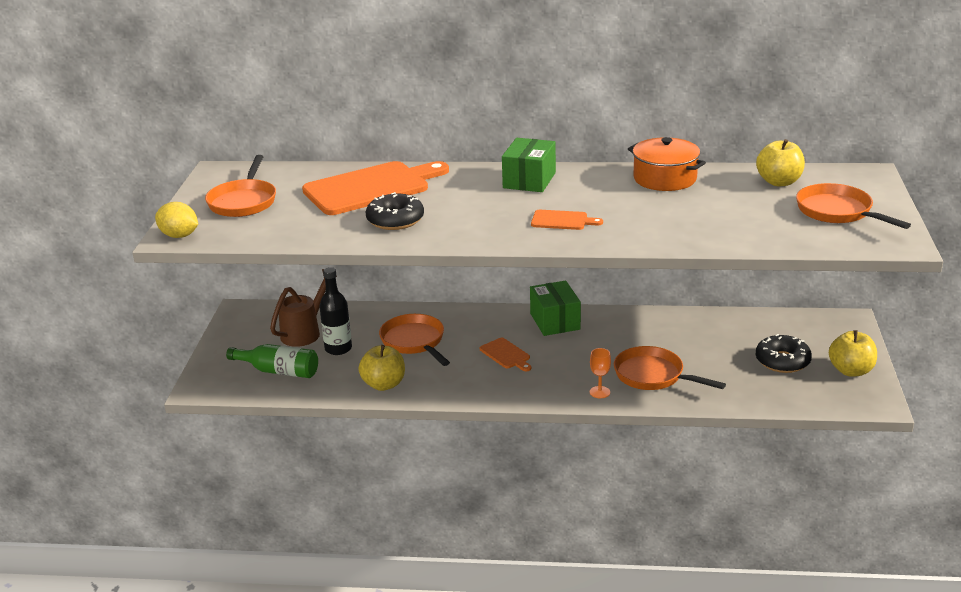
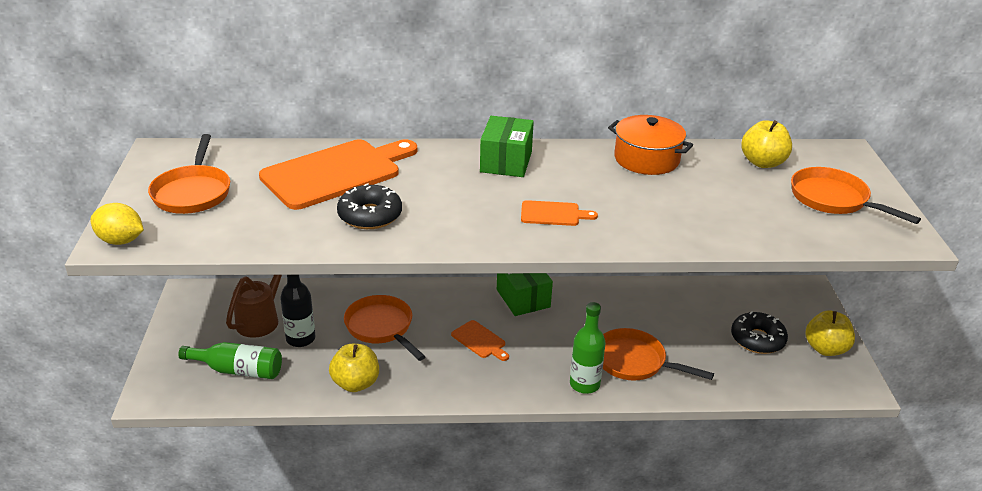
camera: 10 degrees left, 5 degrees up
(599, 392) = (584, 384): orange goblet -> green bottle

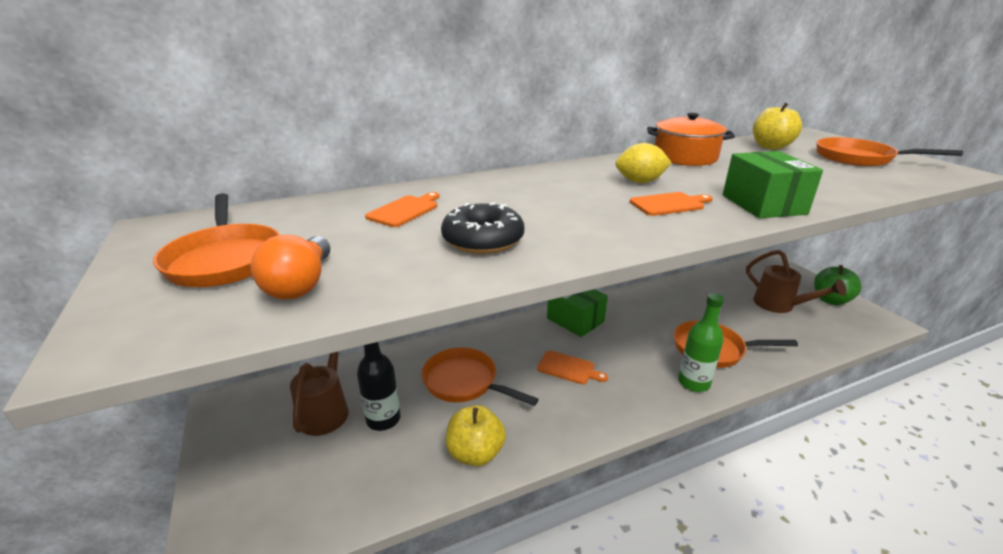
camera: 20 degrees left, 5 degrees down
(121, 241) = (121, 343): yellow lemon -> yellow lemon (640, 182)
(229, 224) = (301, 284): none -> orange light bulb
(238, 370) = (324, 482): green bottle -> none
(336, 173) = (405, 210): orange cutting board -> orange cutting board, size x0.44
(506, 162) = (571, 176): green box -> green box (763, 204)
(757, 339) = (780, 306): black donut -> brown watering can
(825, 349) = (830, 300): yellow apple -> green apple

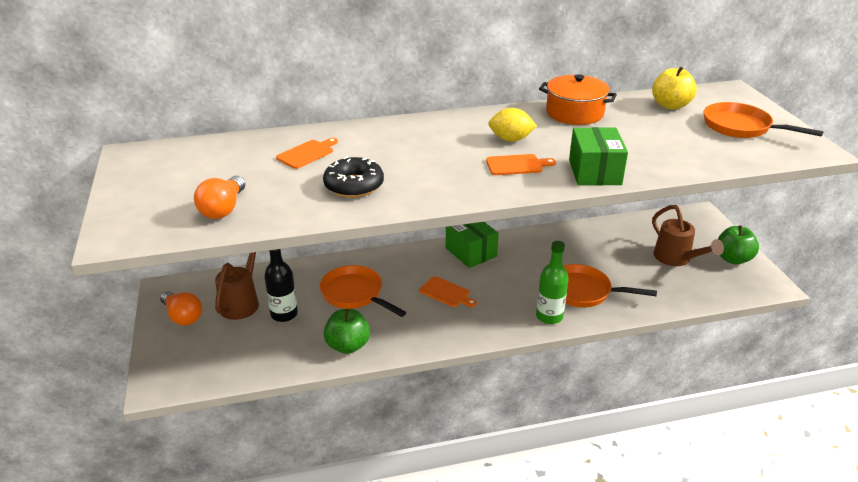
camera: 10 degrees right, 5 degrees up
(225, 259) = (177, 185): orange pan -> none
(248, 440) = (182, 316): none -> orange light bulb
(475, 453) = (348, 346): yellow apple -> green apple

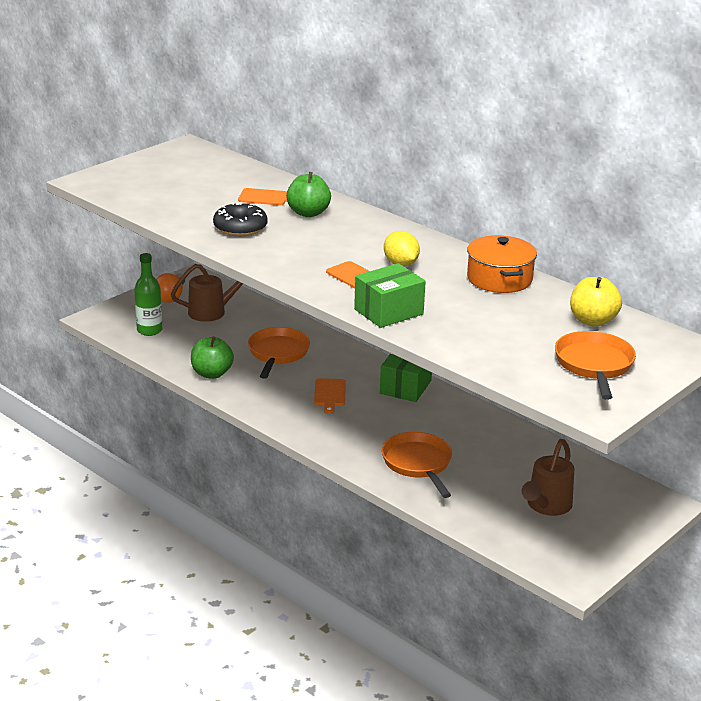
camera: 55 degrees right, 5 degrees down
(223, 209) = (155, 198): orange light bulb -> none
(284, 314) = (218, 334): black bottle -> none
(549, 316) = (357, 455): green bottle -> green bottle (149, 330)
(733, 259) = (595, 544): green apple -> green apple (308, 213)

